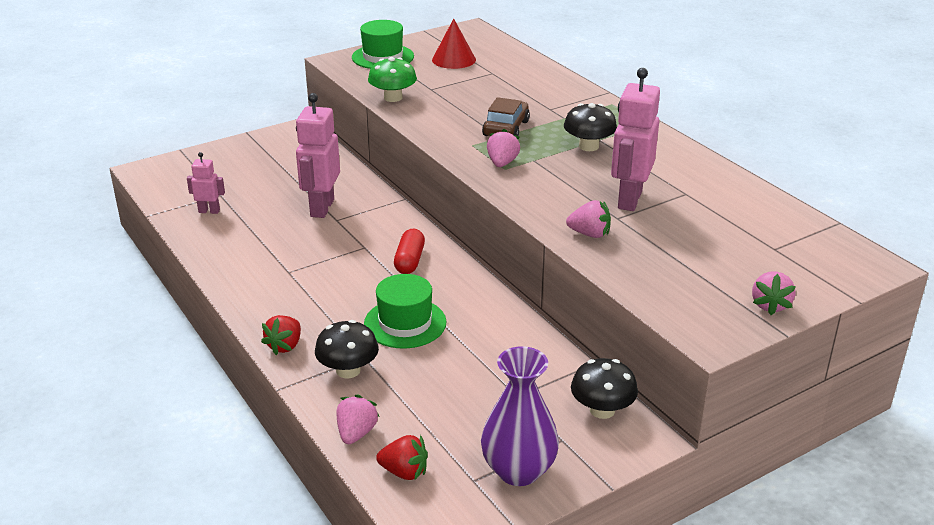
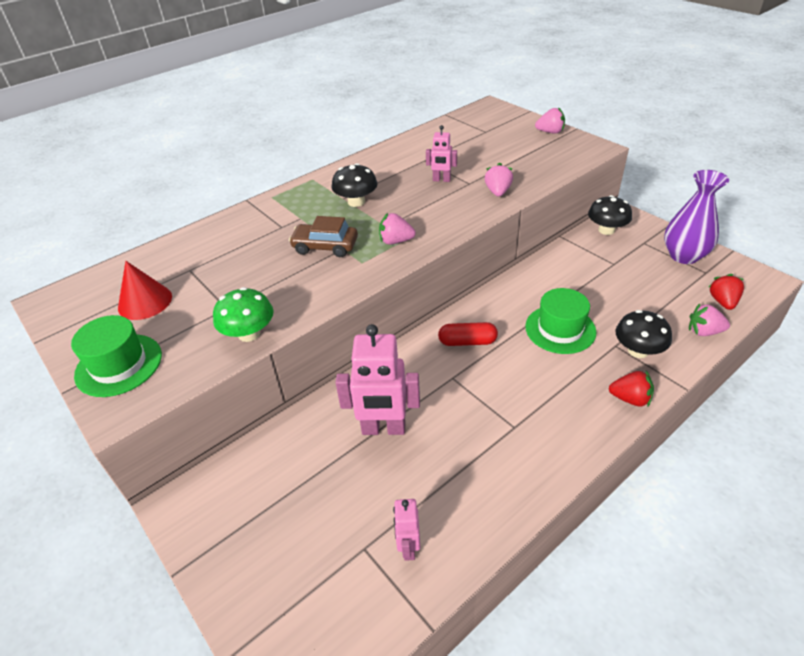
camera: 95 degrees left, 10 degrees up
(629, 200) = (441, 180): pink robot -> pink robot, size x0.53

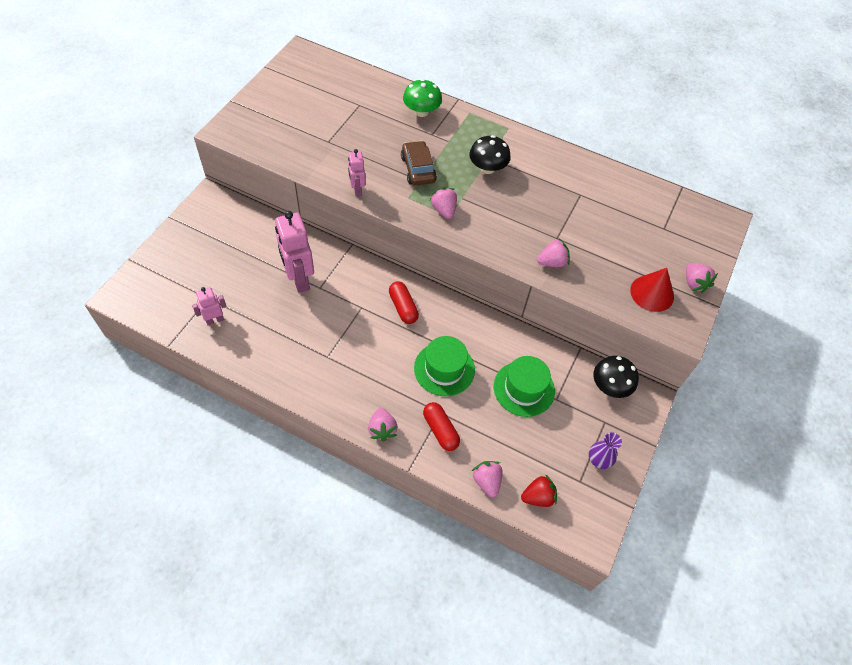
camera: 60 degrees right, 15 degrees up
(119, 365) = (259, 113): green hat -> green hat (524, 388)
(145, 302) = (318, 98): red cone -> red cone (652, 293)
(249, 333) = (307, 163): green mushroom -> green mushroom (421, 111)
(441, 180) = (551, 216): pink robot -> pink robot (357, 190)
(630, 399) = (382, 429): red strawberry -> pink strawberry
(638, 350) = (440, 430): black mushroom -> red capsule
(684, 256) = (599, 460): purple vase -> purple vase, size x0.54

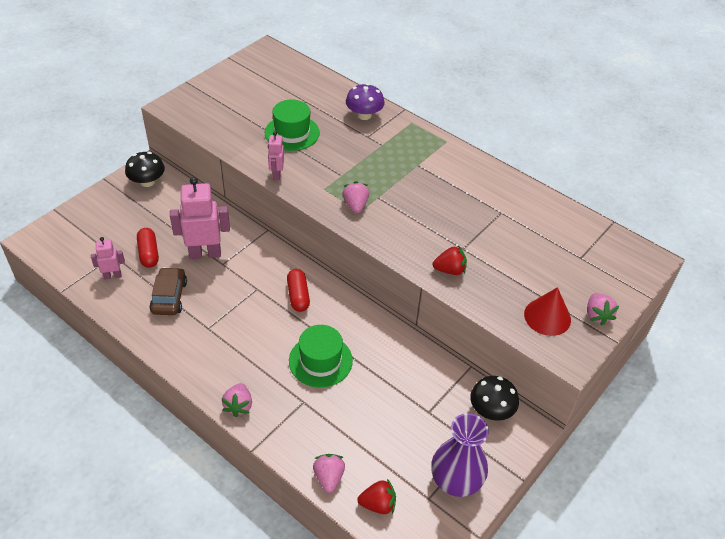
camera: 15 degrees right, 10 degrees down
(299, 280) = (205, 253): pink robot -> pink robot turned 90 degrees clockwise
(418, 169) = (342, 165): brown car -> brown car (169, 297)
(421, 111) = (364, 115): green mushroom -> purple mushroom
(440, 430) = (297, 418): red capsule -> red capsule (149, 253)
(487, 168) = (413, 174): black mushroom -> black mushroom (147, 182)
(524, 388) = (397, 395): green hat -> green hat (292, 133)
(552, 262) = (450, 270): pink strawberry -> red strawberry
(599, 460) = (456, 481): purple vase -> purple vase, size x1.85

